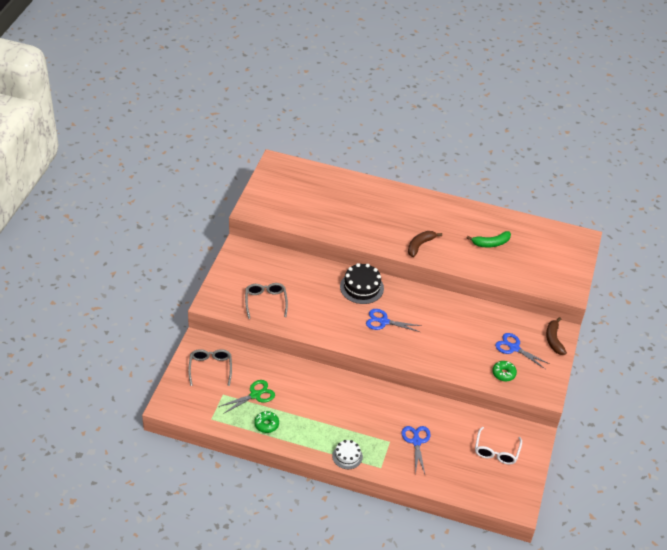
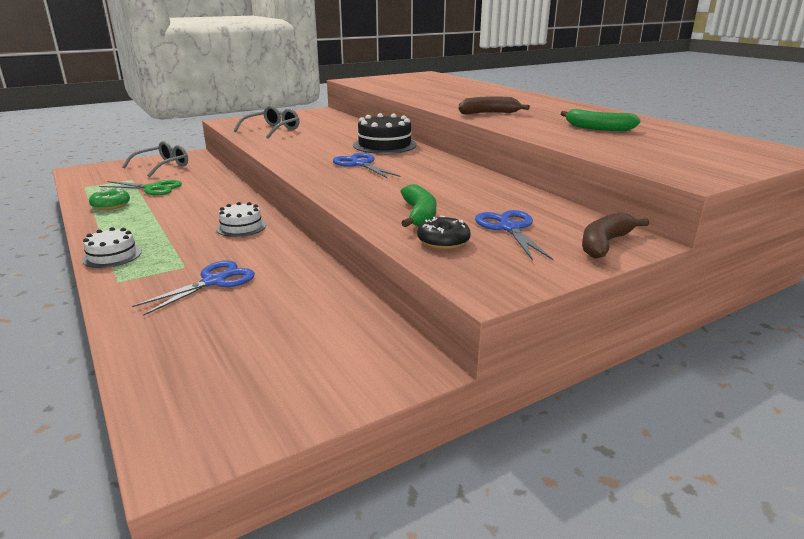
camera: 45 degrees right, 20 degrees down
(364, 399) = (241, 227): none -> white cake
(472, 358) = (419, 215): none -> green banana
(496, 451) = (303, 348): white glasses -> none
(503, 373) = (443, 241): green donut -> black donut

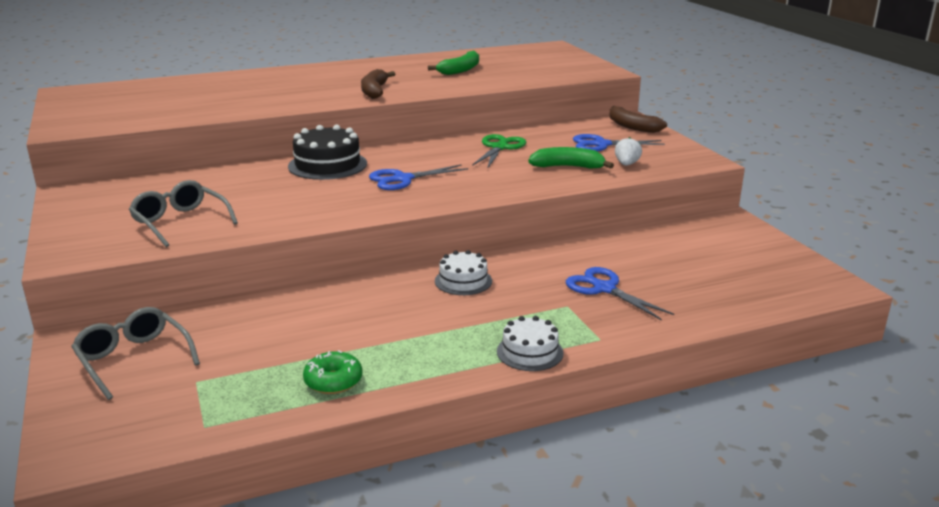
camera: 80 degrees left, 0 degrees up
(153, 188) = (266, 354): green scissors -> green scissors (500, 147)
(443, 241) = (626, 164): black donut -> white strawberry

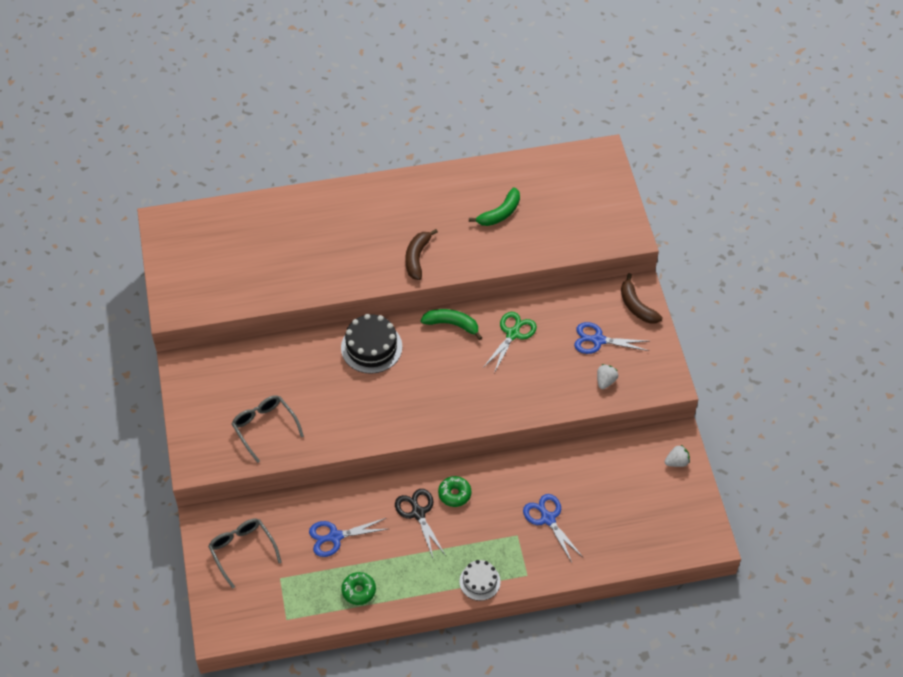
camera: 10 degrees right, 30 degrees up
(402, 179) = (426, 382): blue scissors -> blue scissors (335, 537)
(414, 300) = (418, 513): none -> black scissors
(463, 281) = (454, 494): white cake -> green donut
(568, 167) = (558, 378): green banana -> green banana (452, 324)
(744, 234) = (677, 462): none -> white strawberry

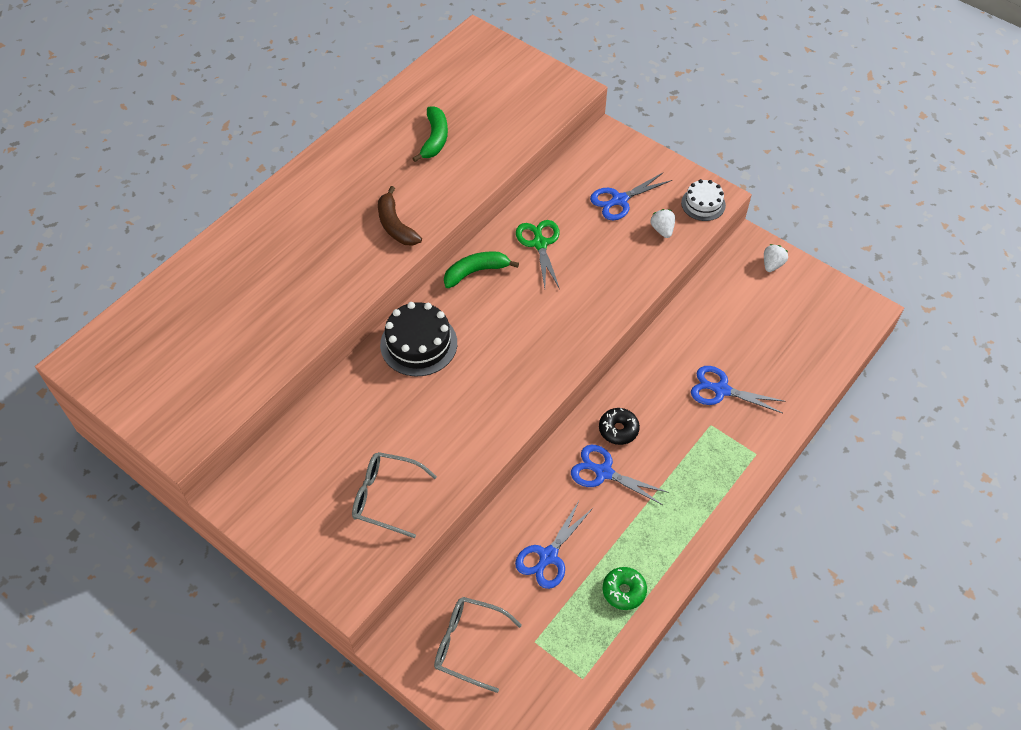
camera: 40 degrees left, 0 degrees up
(418, 513) = (603, 472): black scissors -> blue scissors
(454, 494) = (618, 429): green donut -> black donut
(480, 581) = (723, 492): white cake -> white cake (703, 204)
(636, 306) = (621, 151): brown banana -> none

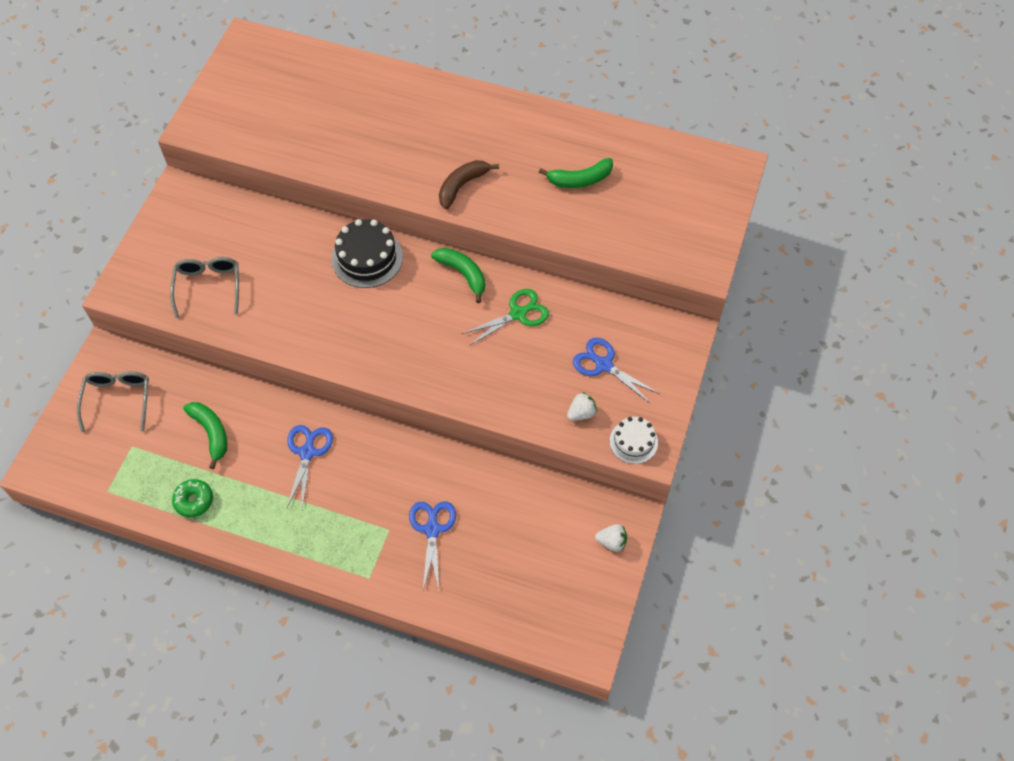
camera: 70 degrees right, 5 degrees up
(548, 556) = (211, 433): blue scissors -> green banana
(618, 429) = (357, 452): black donut -> none

